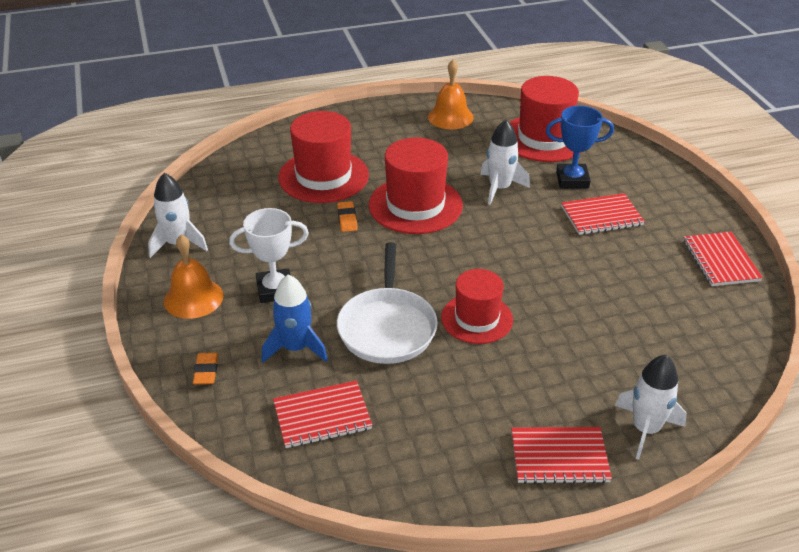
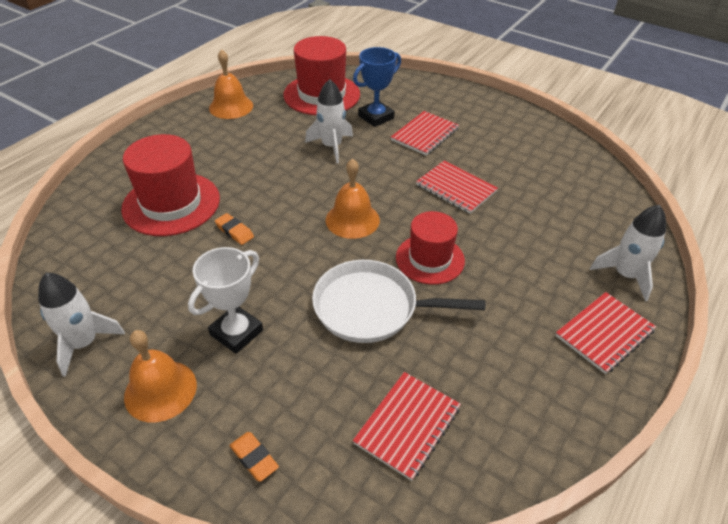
camera: 40 degrees left, 5 degrees up
(295, 348) = (315, 376): blue rocket -> none
(387, 327) = (371, 307): white pan -> white pan turned 135 degrees clockwise
(415, 205) = (280, 191): red hat -> none
(448, 256) = (352, 220): none -> orange bell
(720, 261) = (529, 130): red notebook -> red notebook (456, 188)

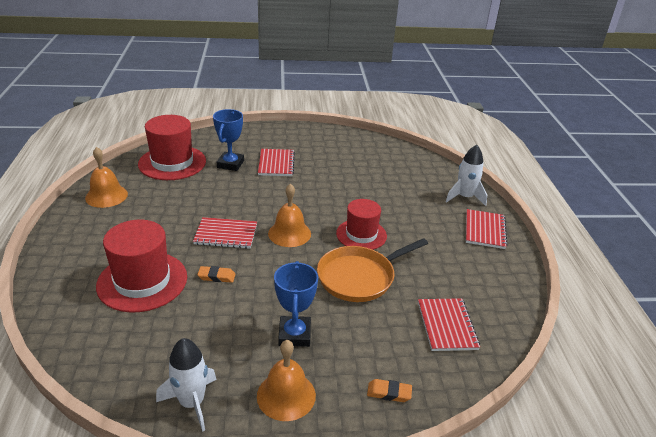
camera: 40 degrees left, 10 degrees down
(236, 332) = (294, 334): white trophy -> blue trophy
(331, 146) = (221, 194): white rocket -> none
(371, 307) = (359, 277): white pan -> orange pan
(456, 188) = (331, 188): red notebook -> red notebook (226, 234)

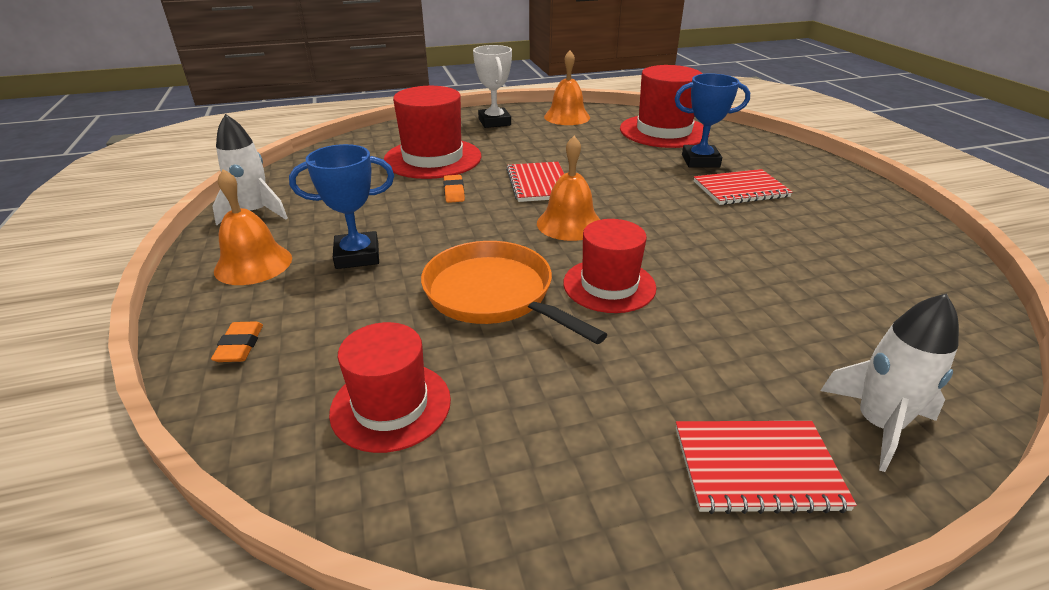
camera: 80 degrees right, 0 degrees up
(84, 235) = (494, 122): none -> white trophy
(447, 325) = (391, 405): red notebook -> red hat

